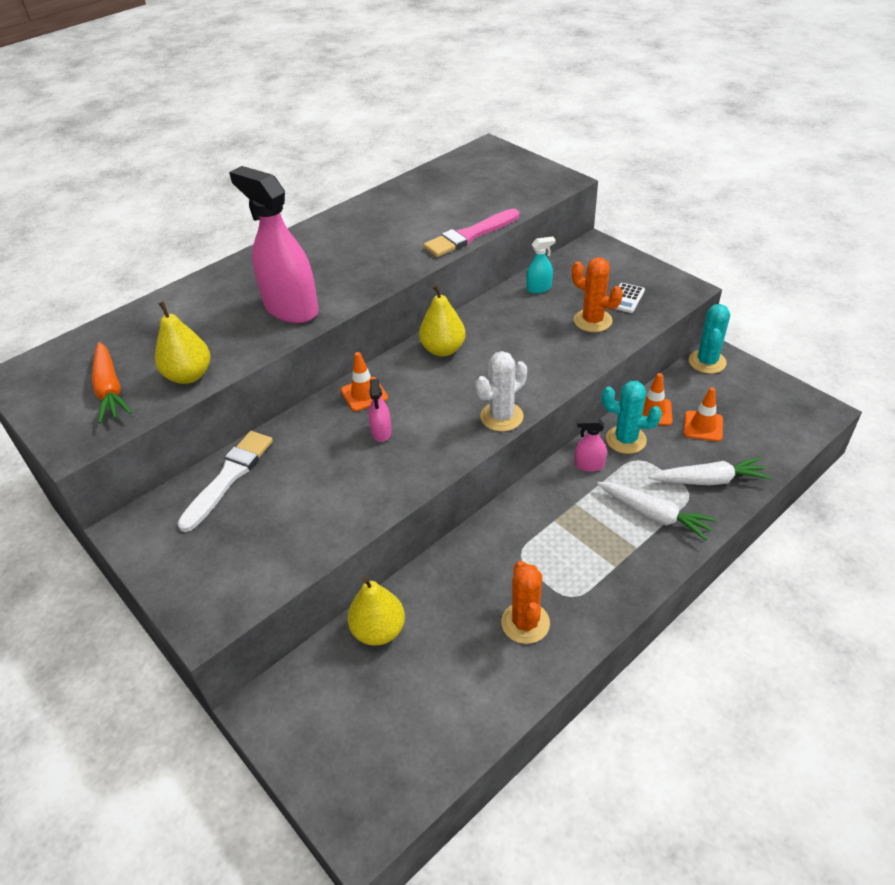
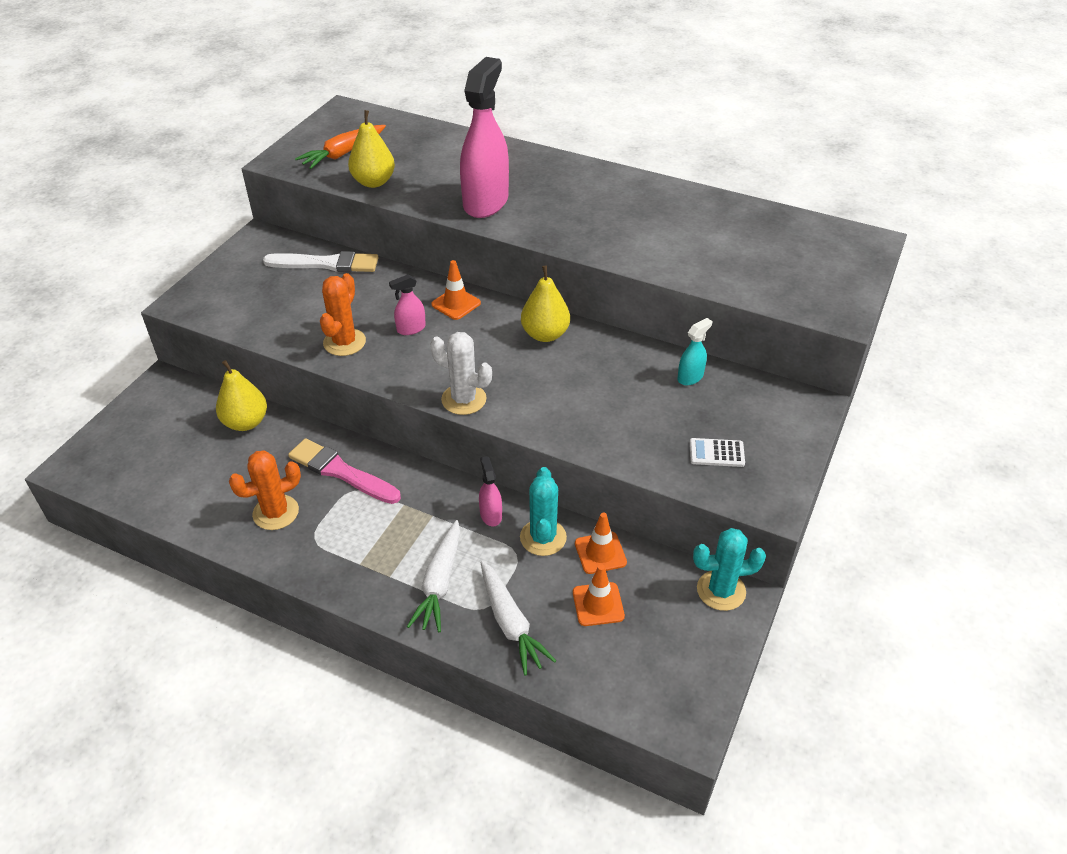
camera: 65 degrees right, 0 degrees up
(470, 235) = (671, 273): pink brush -> pink brush (341, 472)
(539, 288) = (690, 377): turquoise spray bottle -> turquoise spray bottle turned 90 degrees counterclockwise
(592, 321) = (656, 433): orange cactus -> orange cactus (344, 342)

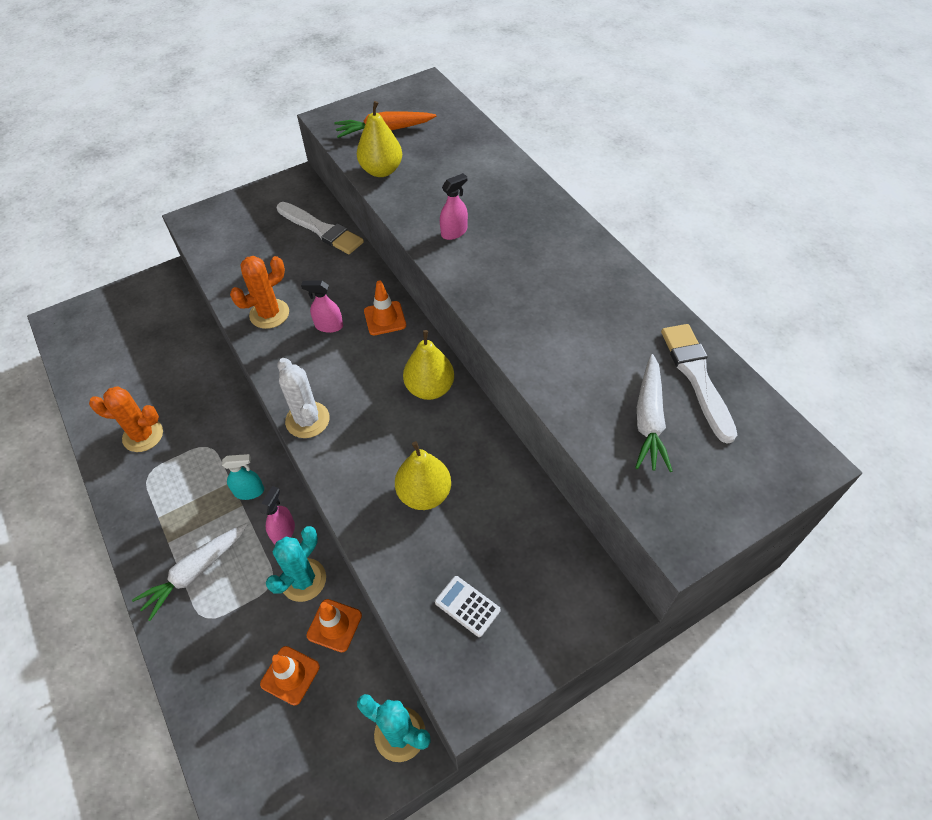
camera: 35 degrees right, 10 degrees up
(246, 422) = (189, 342): yellow pear -> yellow pear (424, 494)
(341, 472) = (213, 424): pink brush -> none
(486, 202) = (454, 232): pink spray bottle -> pink spray bottle, size x0.44
(510, 623) = (212, 646): white carrot -> white carrot (649, 420)
(690, 377) = (518, 506): turquoise spray bottle -> turquoise spray bottle (249, 491)
(758, 223) = (697, 377): none -> white brush

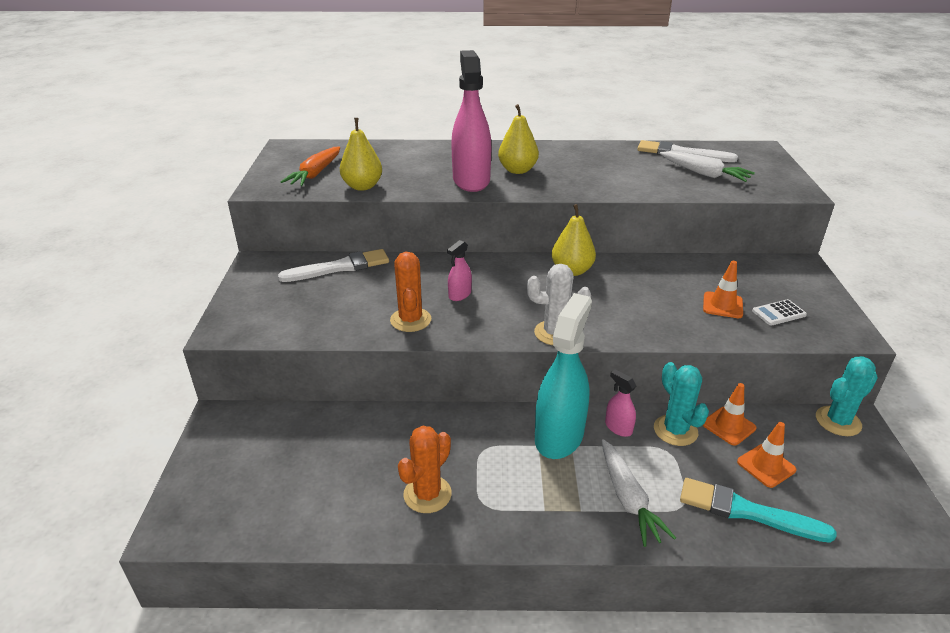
camera: 60 degrees left, 20 degrees down
(219, 673) = (746, 511): none -> turquoise brush
(249, 491) = (559, 436): turquoise spray bottle -> turquoise spray bottle, size x2.25
(385, 318) = (480, 268): orange traffic cone -> orange traffic cone (722, 305)
(424, 494) = (671, 301): yellow pear -> yellow pear (517, 170)
(454, 232) = (471, 180): pink spray bottle -> pink spray bottle, size x2.25

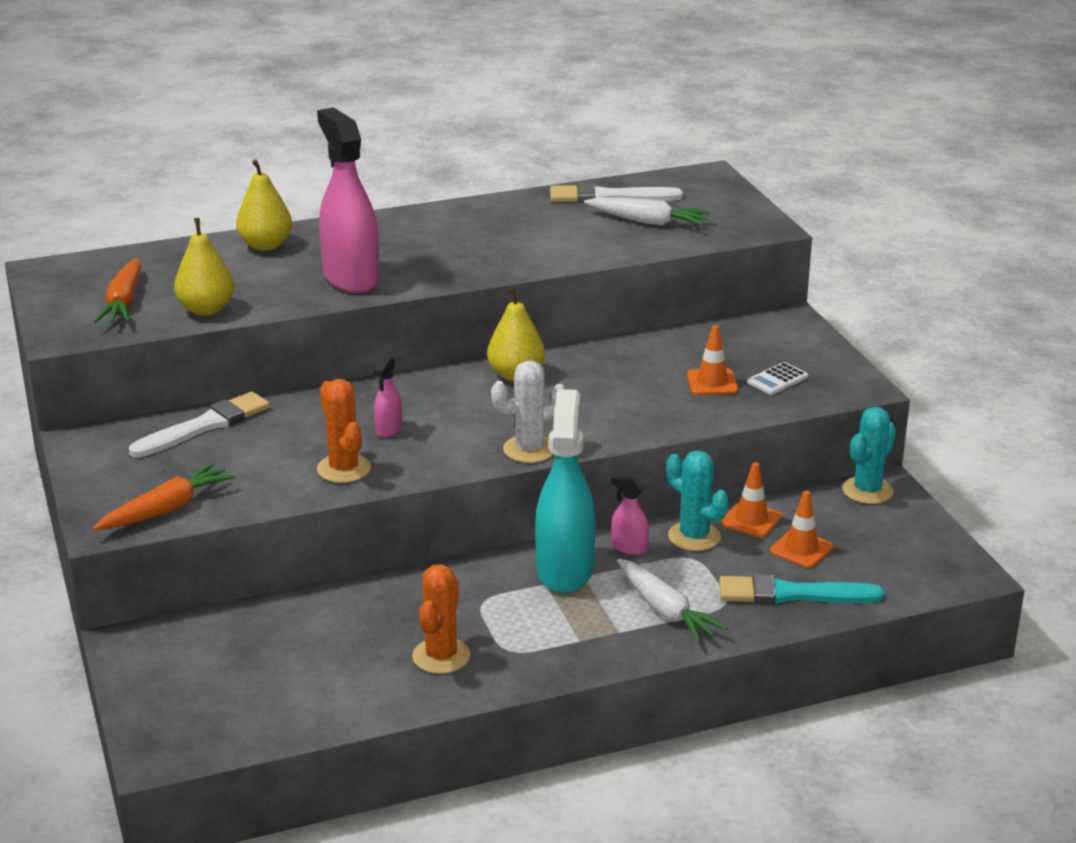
camera: 20 degrees left, 5 degrees down
(271, 326) = (167, 509): none -> orange carrot
(517, 170) = (405, 254): yellow pear -> yellow pear (266, 245)

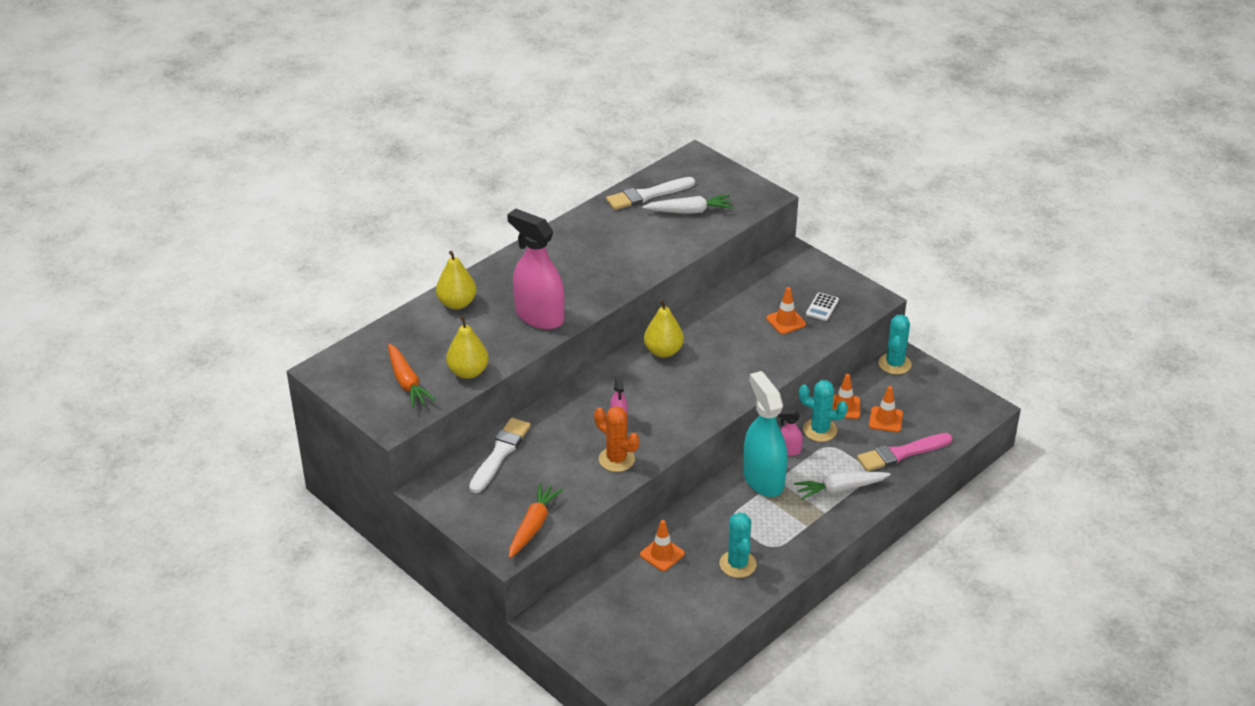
camera: 25 degrees left, 10 degrees up
(349, 615) = (662, 554): none -> orange traffic cone
(441, 656) = (737, 564): orange cactus -> turquoise cactus
(529, 449) = (716, 408): white cactus -> none
(665, 611) = (840, 489): white carrot -> white carrot turned 135 degrees clockwise
(792, 594) = (901, 453): turquoise brush -> pink brush

